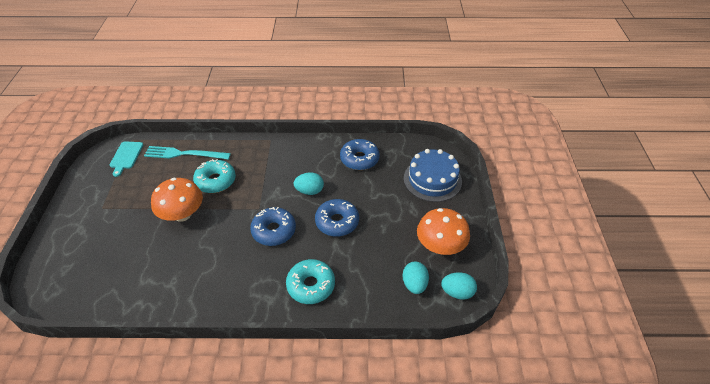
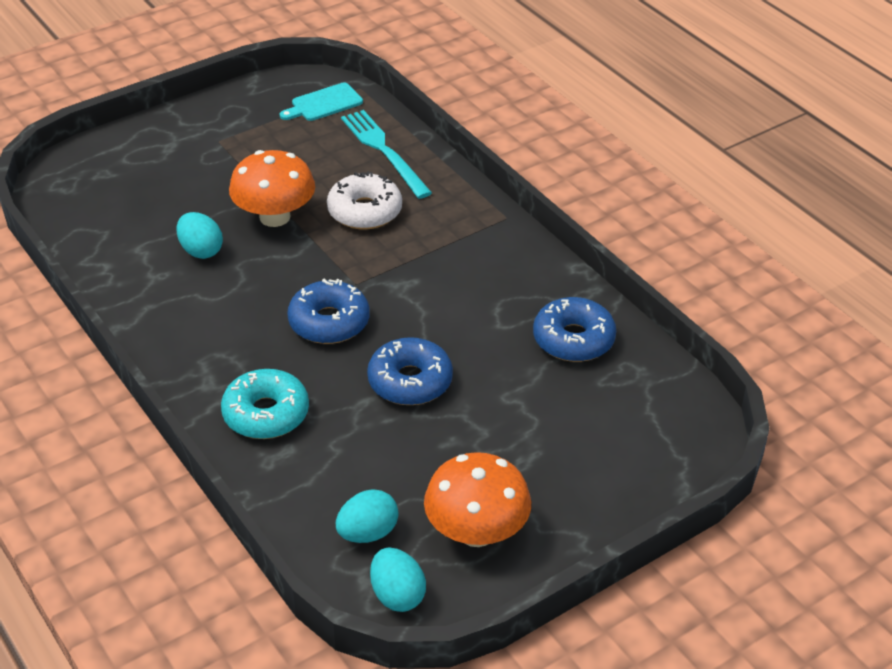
camera: 55 degrees right, 5 degrees down
(215, 181) = (365, 211): turquoise donut -> white donut
(309, 191) = (443, 318): turquoise egg -> turquoise egg (201, 250)
(432, 179) = (622, 455): blue cake -> none

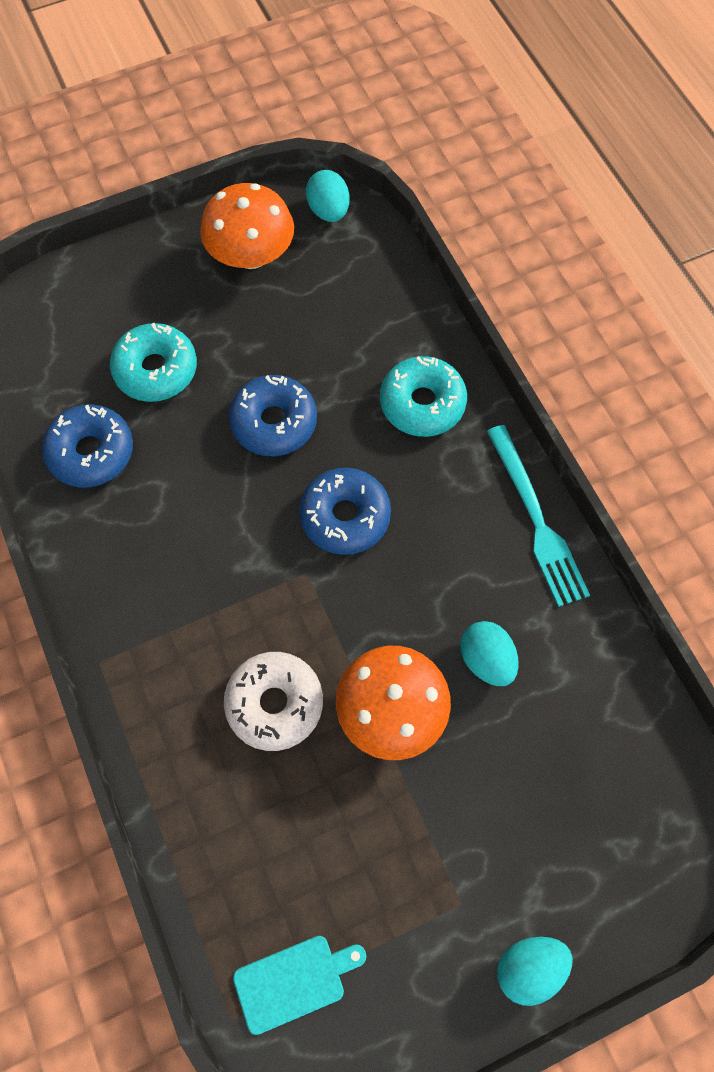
camera: 170 degrees left, 25 degrees up
(368, 533) = (343, 267): turquoise egg -> turquoise egg (529, 967)
(384, 151) = (225, 835): turquoise fork -> turquoise fork (536, 520)
(540, 409) = (156, 370): none -> turquoise donut

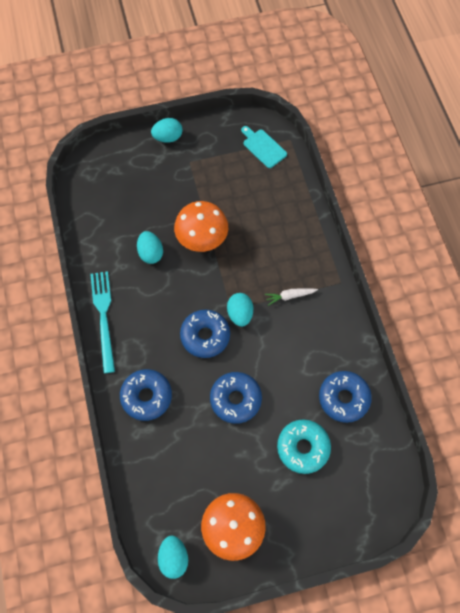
camera: 170 degrees left, 0 degrees up
(198, 617) = (290, 296): none -> white carrot
(274, 703) = (256, 250): white donut -> none
(288, 566) = (240, 314): none -> turquoise egg
(294, 981) = (263, 147): turquoise cutting board -> turquoise cutting board turned 60 degrees clockwise
(422, 403) = (146, 396): turquoise donut -> blue donut

